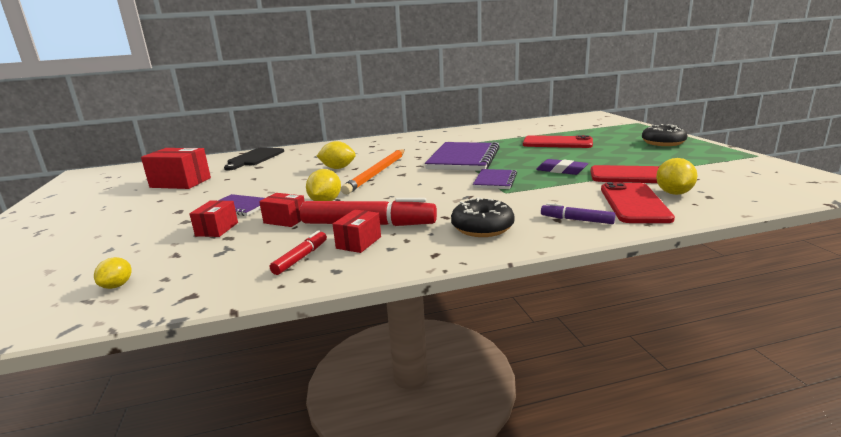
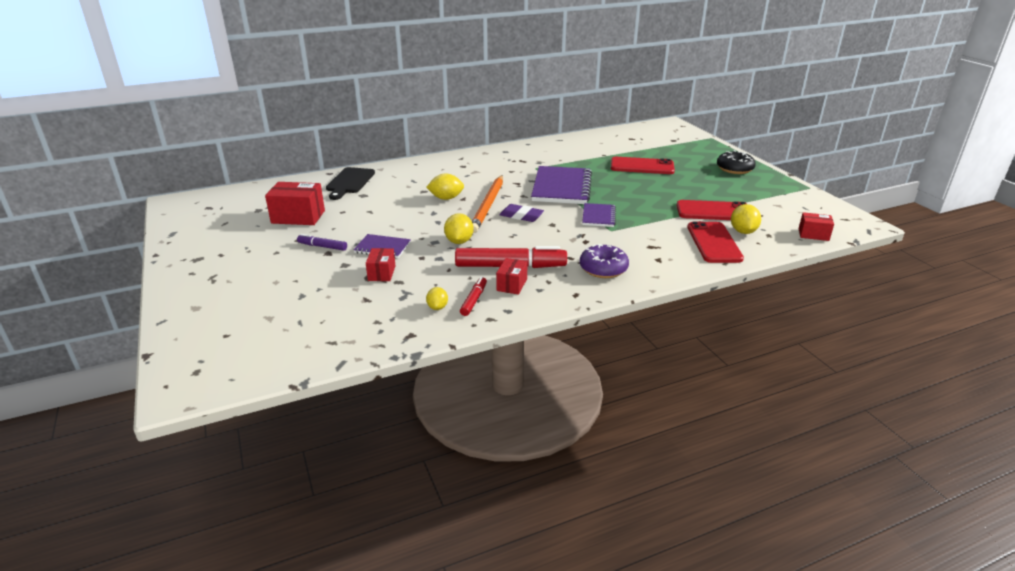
camera: 10 degrees left, 10 degrees up
(117, 285) = (343, 329): yellow lemon -> yellow lemon (437, 307)
(285, 220) = (436, 262): red box -> red box (813, 234)
(482, 228) = (603, 269): black donut -> purple donut
(561, 170) = (652, 204): purple eraser -> purple eraser (521, 216)
(576, 220) = (673, 260): purple marker -> purple marker (322, 246)

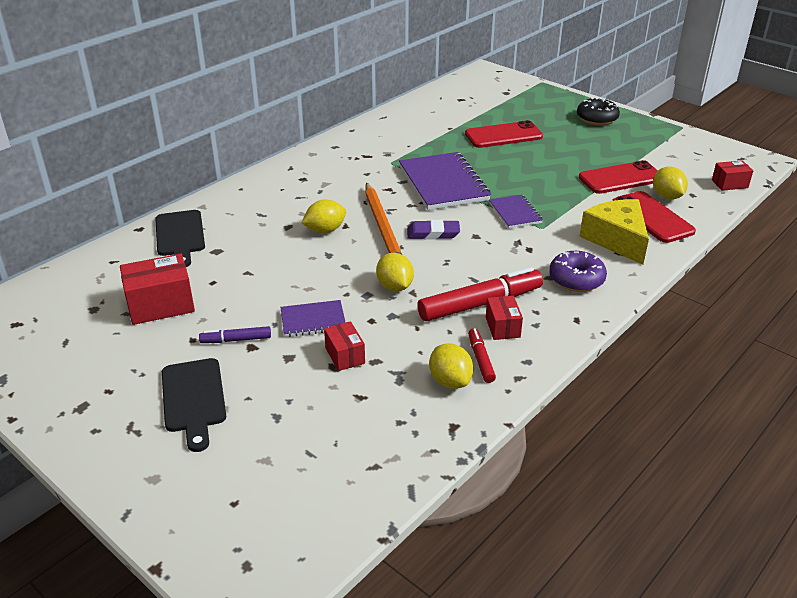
camera: 25 degrees left, 5 degrees up
(263, 272) = (193, 399): none -> black cutting board
(437, 307) = (450, 381): yellow lemon -> yellow lemon, size x1.58
(666, 251) = (616, 239): none -> yellow cheese

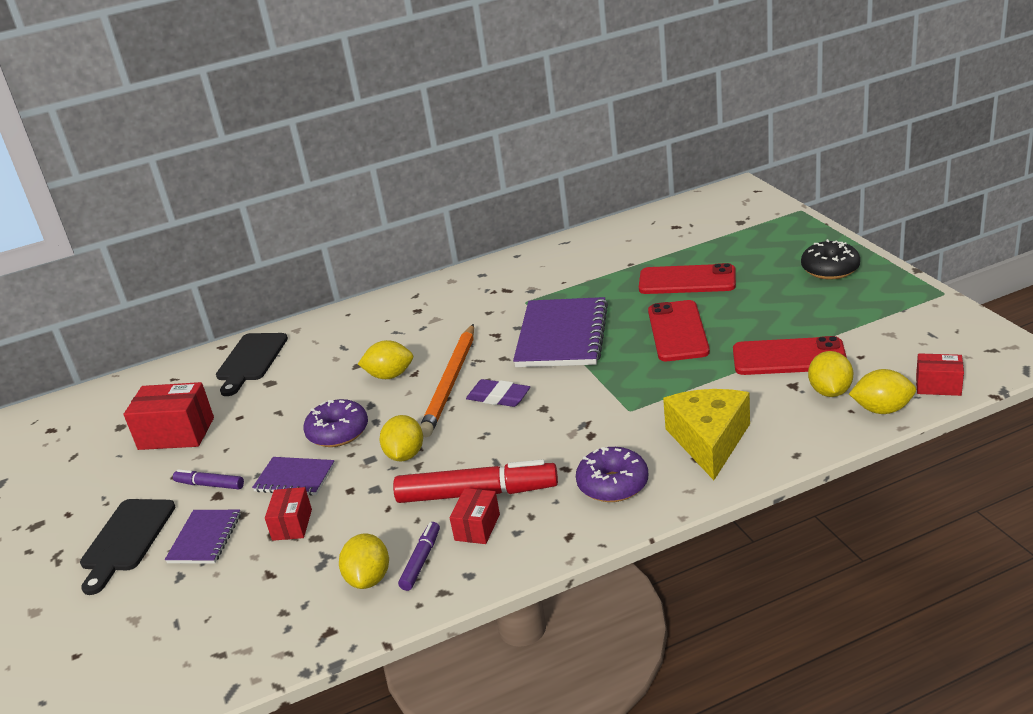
camera: 30 degrees right, 5 degrees down
(319, 279) = (338, 432): none -> purple donut
(480, 359) = (421, 561): red marker -> purple marker
(515, 213) = (613, 386): purple notebook -> purple notebook (205, 538)
(652, 217) = (783, 418): red phone -> red phone (677, 331)
(709, 203) = (882, 409): none -> yellow lemon

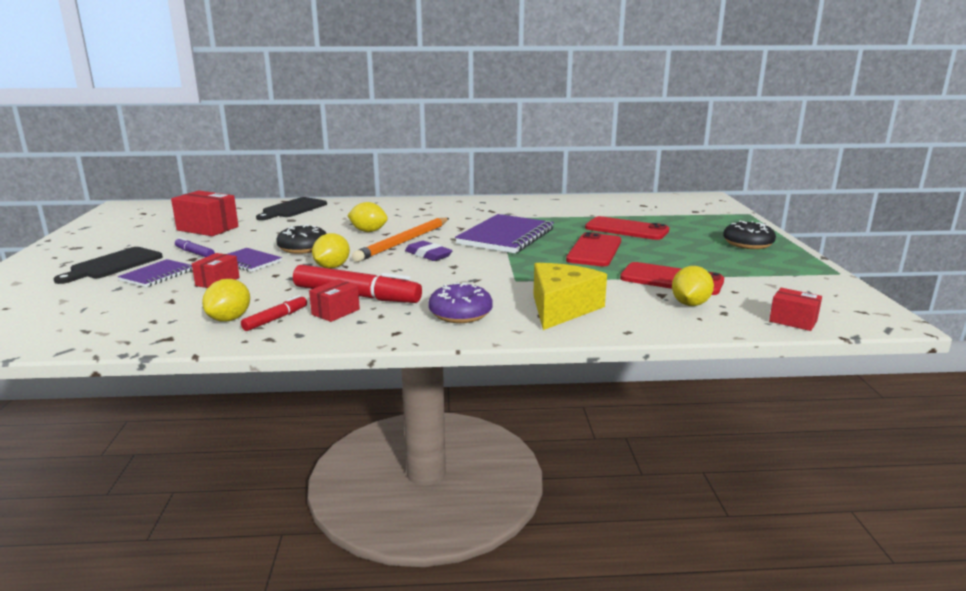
camera: 15 degrees right, 10 degrees down
(338, 432) = (303, 248): purple donut -> black donut
(421, 561) = (275, 319): purple marker -> red marker
(882, 409) = (728, 323): yellow lemon -> none

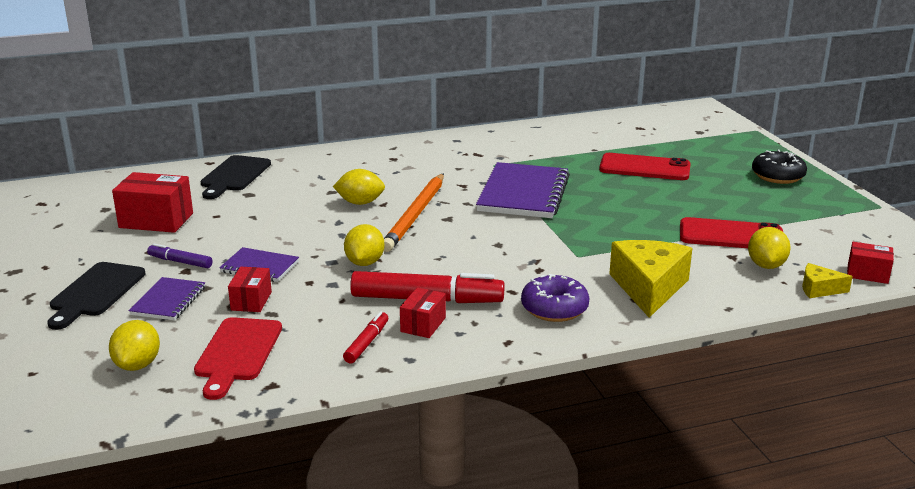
camera: 15 degrees left, 5 degrees up
(167, 313) = (237, 353): none -> red cutting board
(229, 319) = (316, 350): yellow lemon -> yellow lemon (138, 365)
(303, 248) = (305, 238): black donut -> none
(428, 255) = (458, 231): purple eraser -> none
(594, 250) = (631, 204): red phone -> none
(732, 327) = (819, 289): none -> yellow cheese

